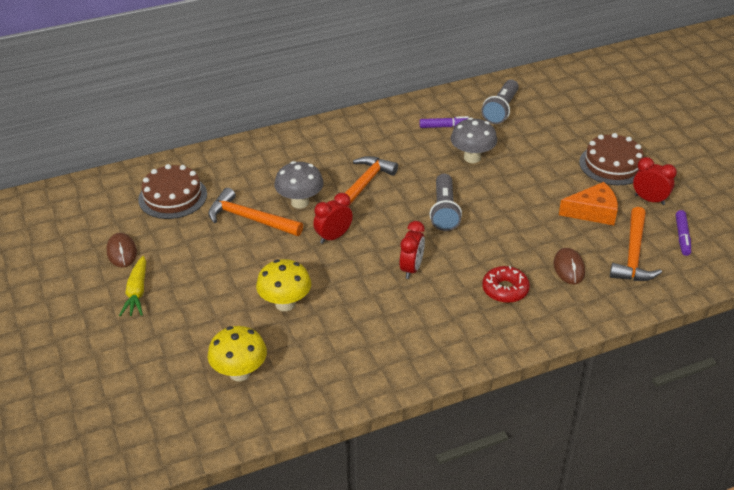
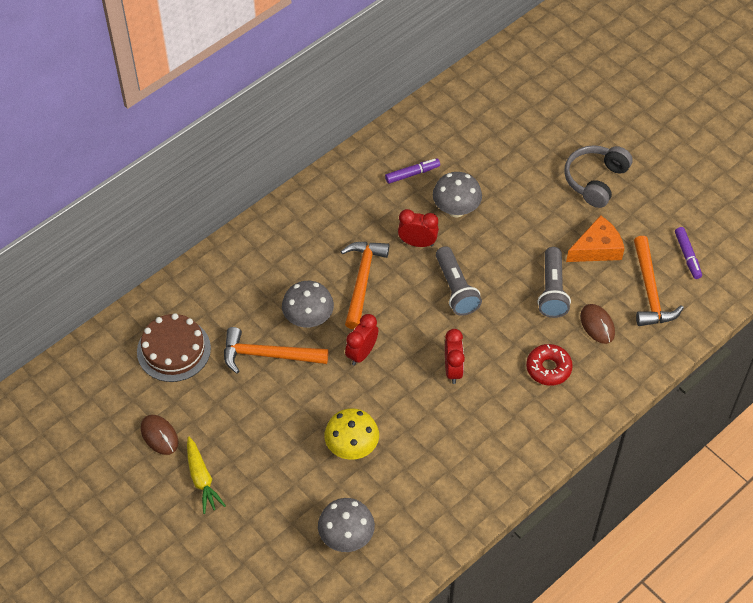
camera: 20 degrees left, 15 degrees up
(239, 373) = (346, 537): yellow mushroom -> grey mushroom
(501, 110) = (460, 134): grey flashlight -> grey flashlight (552, 290)
(612, 164) = (595, 180): brown cake -> grey headphones
(649, 200) = (644, 217): red clock -> red clock (417, 243)

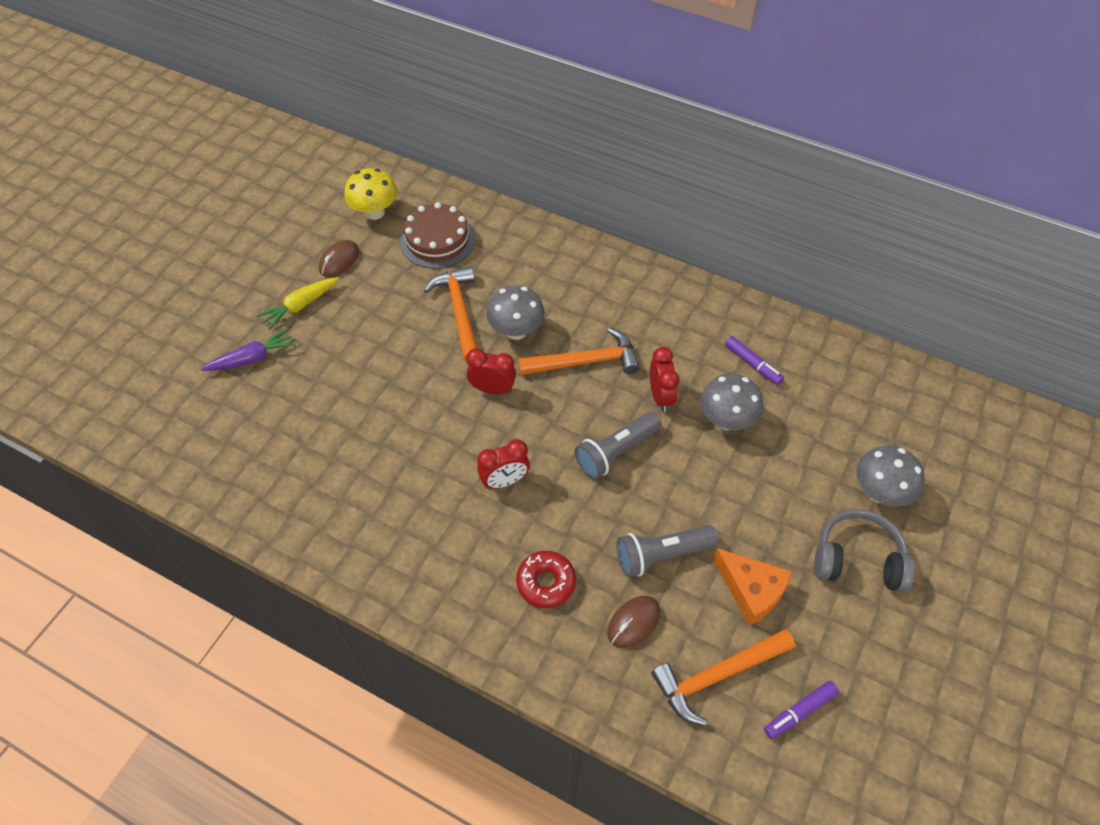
camera: 70 degrees right, 0 degrees up
(247, 530) = (252, 358): none -> purple carrot
(346, 537) = (263, 444): grey mushroom -> grey mushroom (879, 492)
(352, 447) = (372, 416): yellow mushroom -> yellow mushroom (375, 212)

